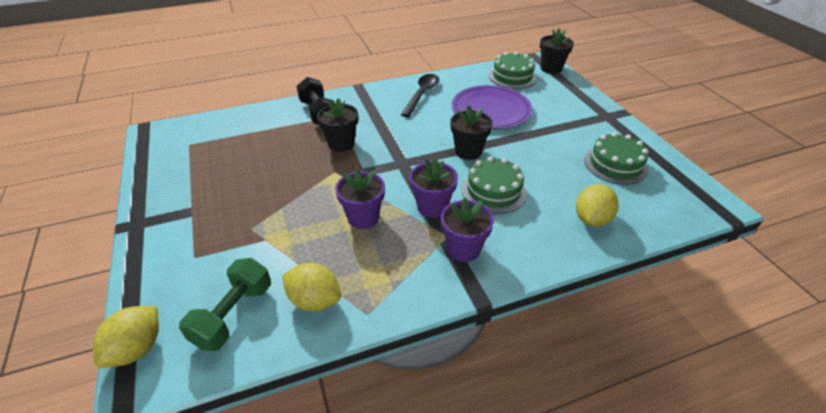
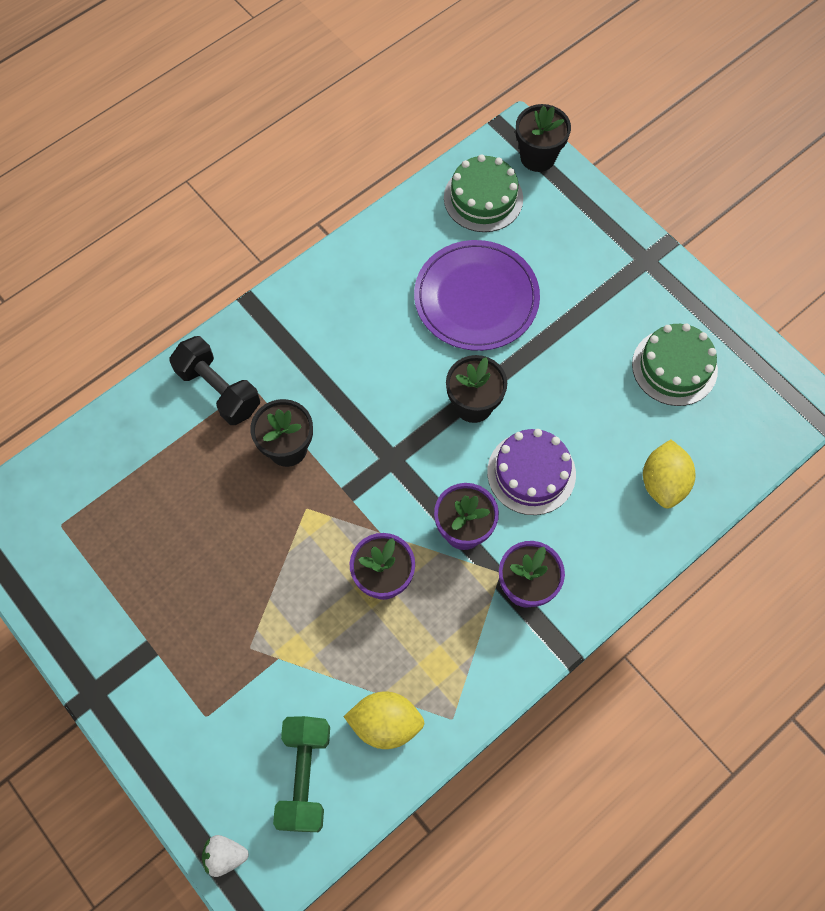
camera: 20 degrees left, 25 degrees up
(137, 348) = (225, 855): yellow lemon -> white strawberry
(422, 94) = (358, 291): black spoon -> none
(493, 191) = (531, 473): green cake -> purple cake

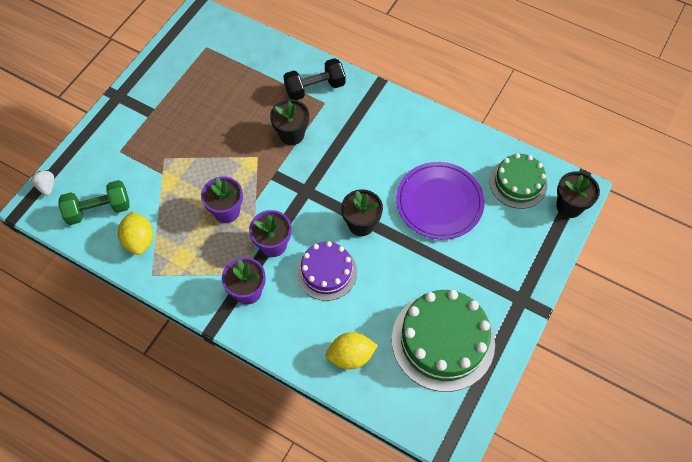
camera: 70 degrees right, 5 degrees down
(219, 390) = (315, 88): black dumbbell -> black dumbbell turned 45 degrees clockwise
(674, 367) = (443, 341): green cake -> green cake, size x1.62

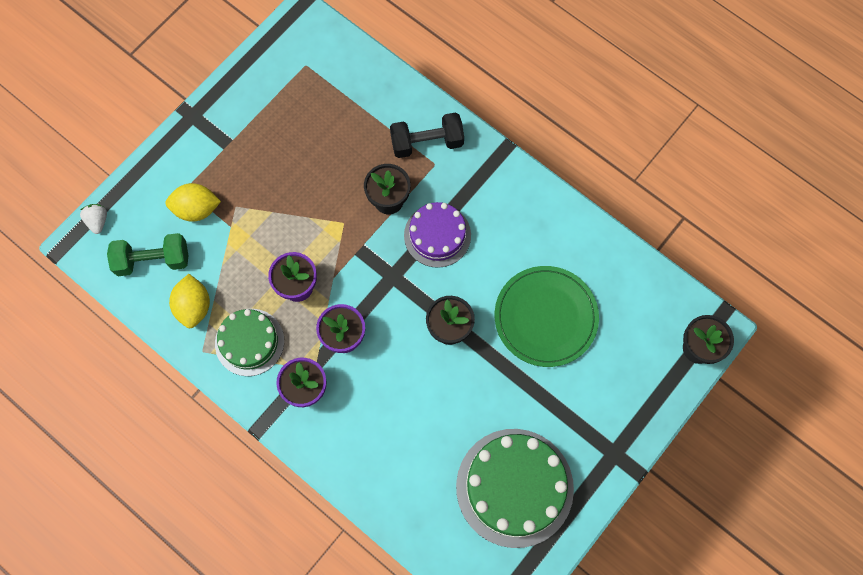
camera: 10 degrees right, 10 degrees up
(326, 272) = (399, 382): purple cake -> purple cake (437, 235)
(351, 356) = (408, 487): yellow lemon -> yellow lemon (196, 209)
(439, 202) = (545, 317): purple plate -> green plate
(518, 183) = (644, 308): green cake -> green cake (249, 342)

